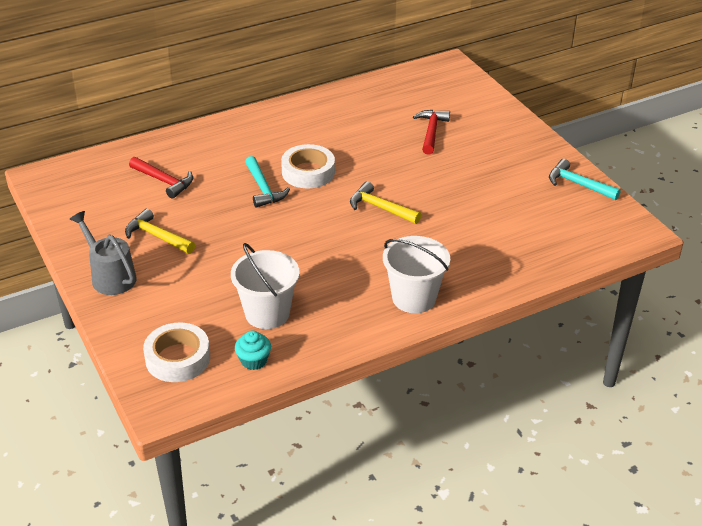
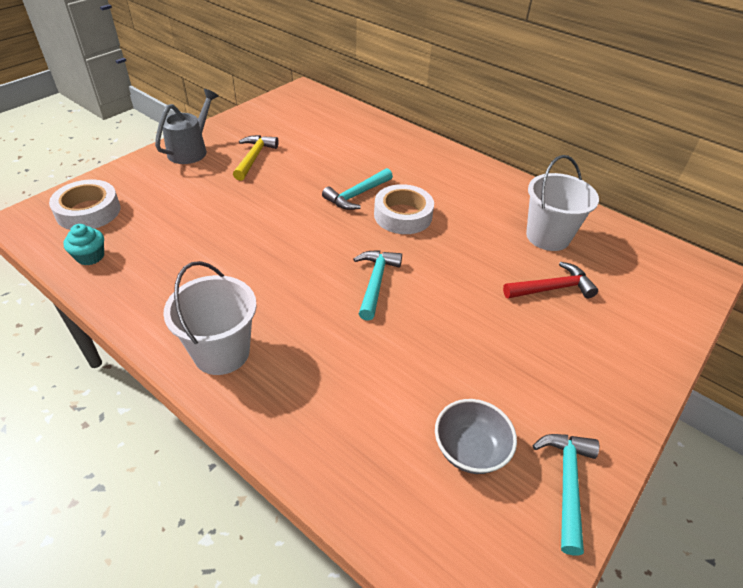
camera: 65 degrees right, 5 degrees up
(164, 181) = (332, 141): red hammer -> none
(267, 313) = (164, 247): white bucket -> white bucket (547, 236)
(380, 208) = (375, 282): yellow hammer -> turquoise hammer
(543, 211) = (470, 450): none -> grey bowl

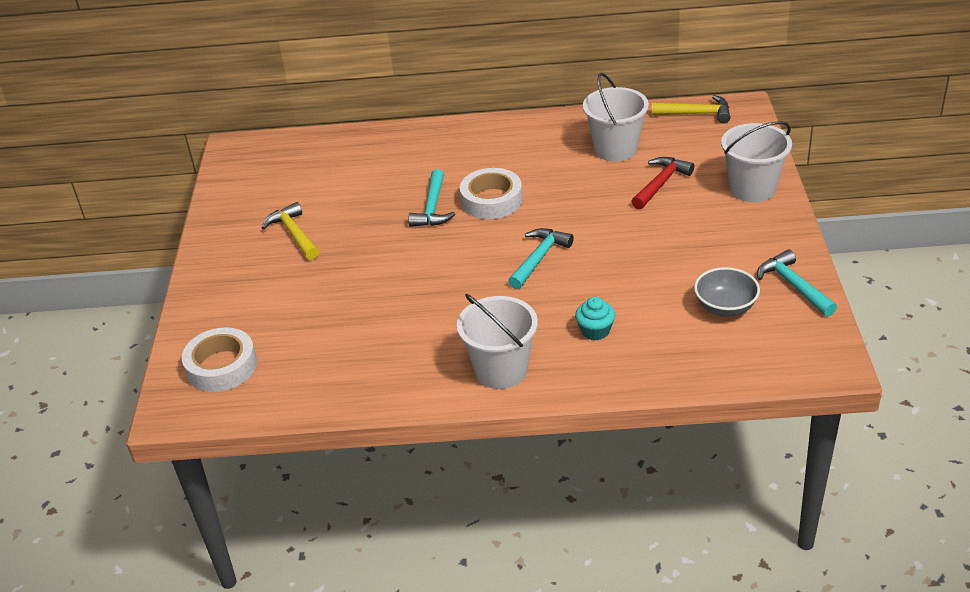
camera: 35 degrees left, 5 degrees down
(90, 256) = (289, 391): turquoise cupcake -> turquoise cupcake (595, 331)
(191, 150) = (222, 264): grey watering can -> none
(375, 282) = (539, 258): turquoise hammer -> turquoise hammer turned 60 degrees clockwise
(635, 349) = (752, 188): none -> white bucket
(656, 250) = (697, 114): none -> yellow hammer

